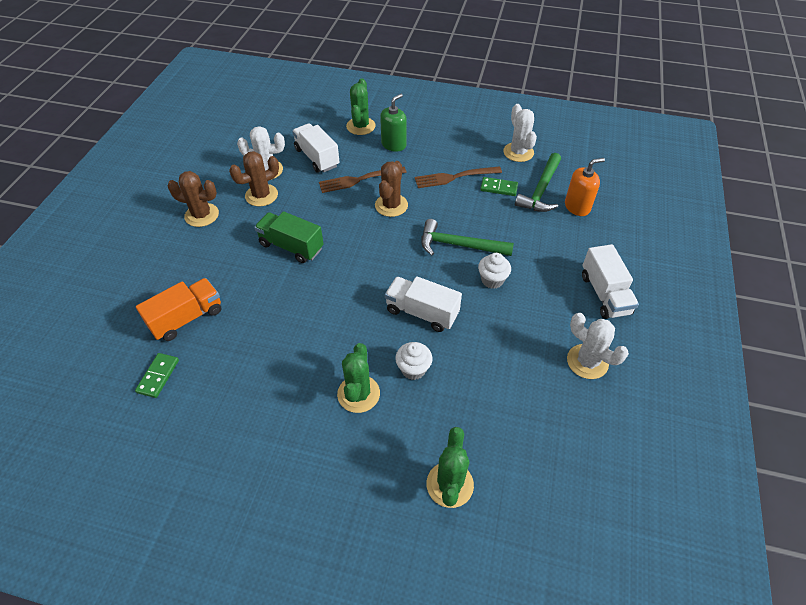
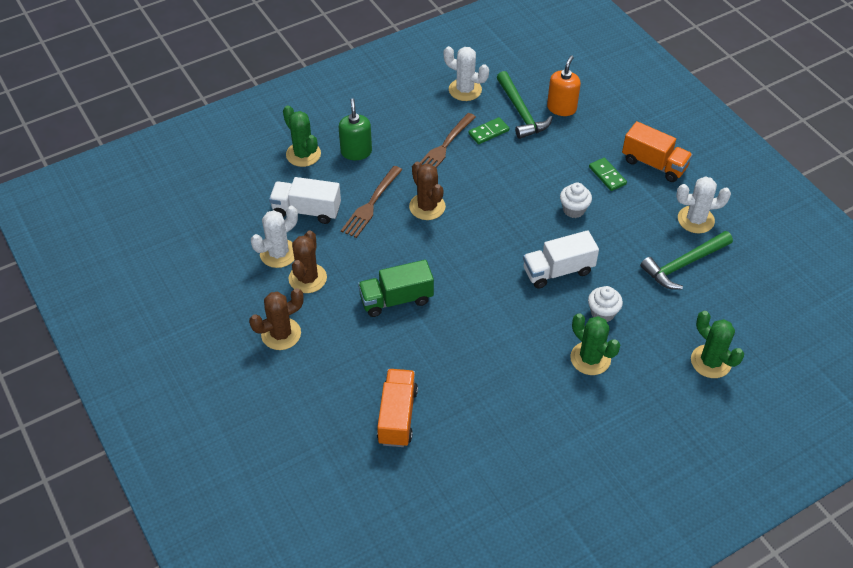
camera: 45 degrees left, 0 degrees up
(158, 376) = (439, 470): green domino -> green domino (607, 175)
(459, 245) = (519, 201): green hammer -> green hammer (683, 264)
(604, 294) = (654, 164): white truck -> orange truck

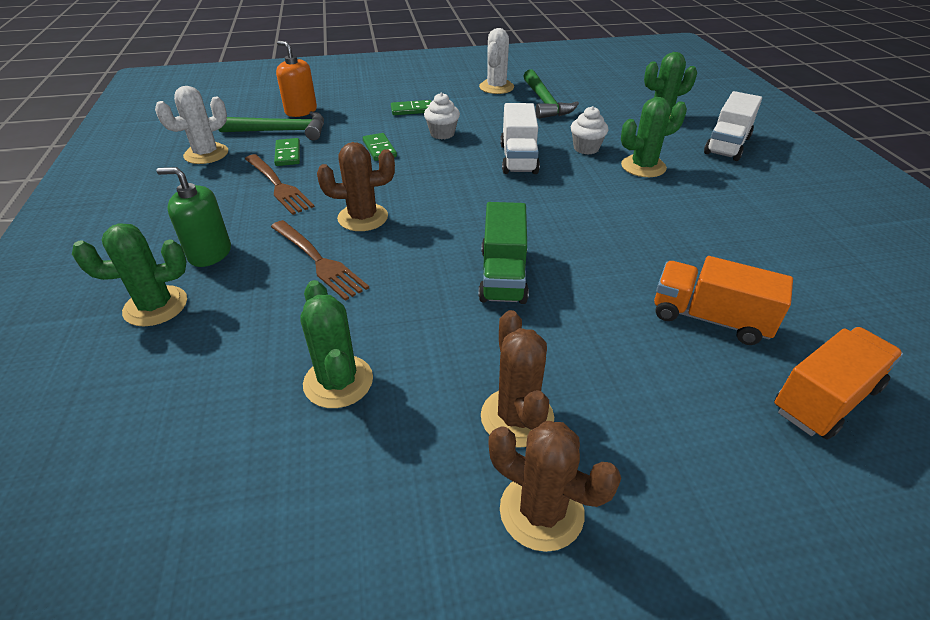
camera: 70 degrees left, 10 degrees down
(278, 253) = (338, 382): white cactus -> green cactus
(306, 210) = (274, 327): white truck -> white truck (727, 145)
(307, 278) = (414, 357): brown cactus -> brown cactus (541, 511)
(525, 180) = (379, 149): none -> green domino
(654, 164) = (417, 89): orange truck -> orange truck (825, 399)

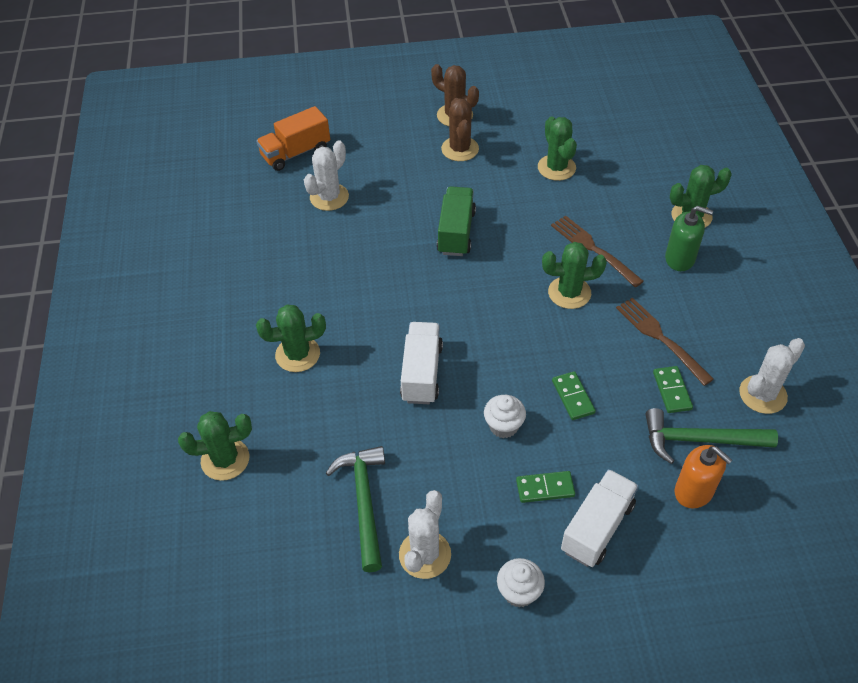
camera: 175 degrees left, 10 degrees up
(363, 217) = (569, 293): brown cactus -> green cactus
(586, 148) = (344, 389): white cupcake -> white cupcake (519, 592)
(709, 318) = (329, 197): orange truck -> white cactus
(727, 145) = (187, 389): white truck -> white truck (597, 527)

